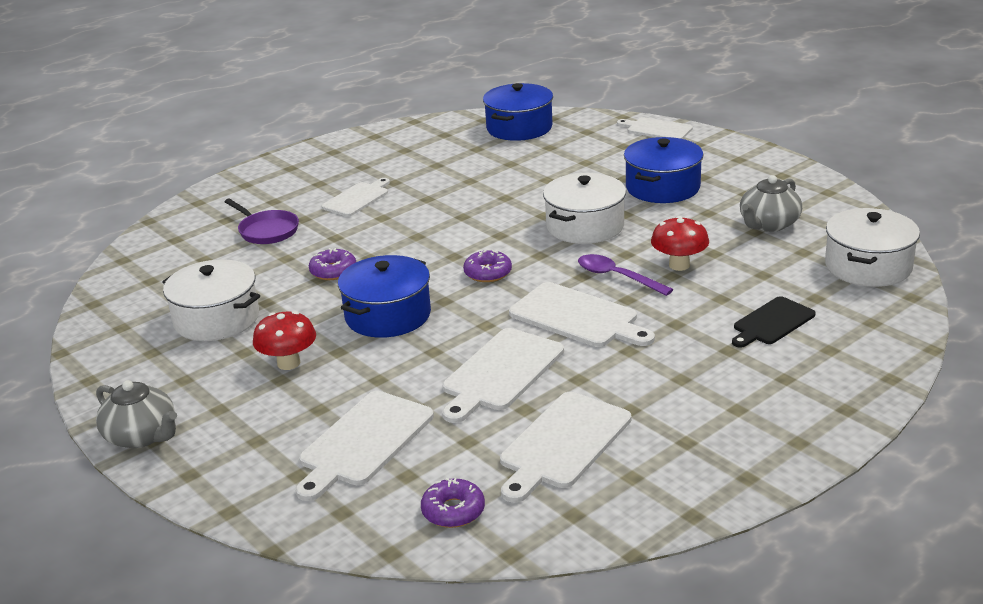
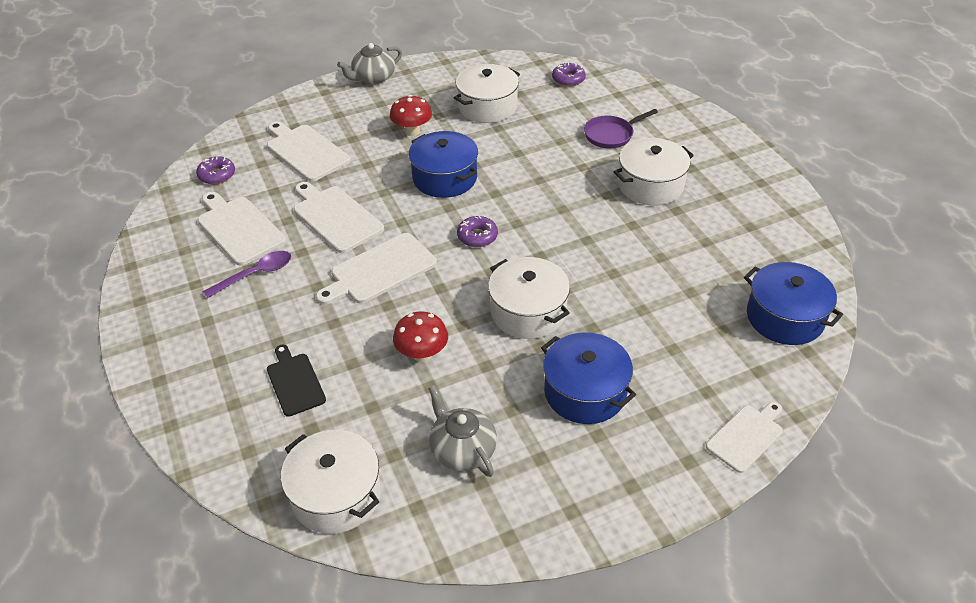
camera: 105 degrees right, 15 degrees up
(333, 271) = (526, 160): purple donut -> purple donut (568, 79)
(357, 198) = (650, 185): white cutting board -> white pot
(617, 277) = (426, 308): purple spoon -> purple spoon (255, 274)

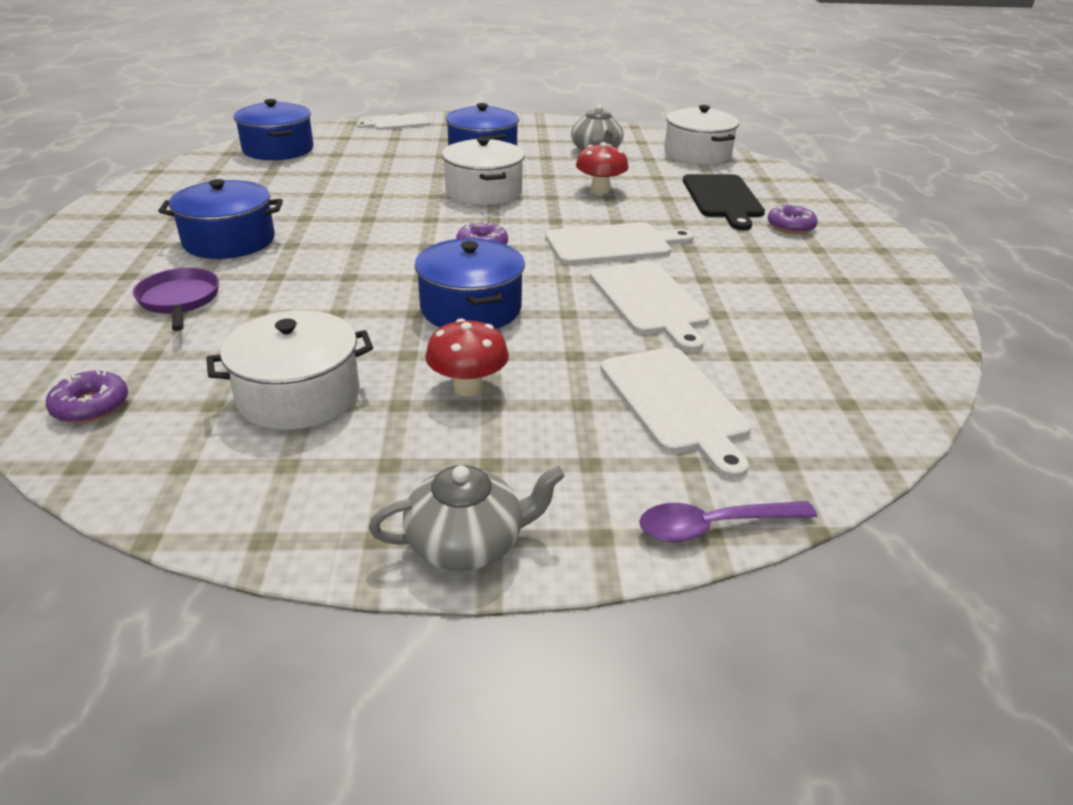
camera: 160 degrees left, 10 degrees down
(217, 175) = (843, 404): purple donut -> purple donut (790, 226)
(239, 228) = (791, 320): white cutting board -> none
(255, 274) = (764, 271): purple spoon -> purple spoon (714, 526)
(294, 382) = (723, 199): black cutting board -> black cutting board, size x1.53
(611, 135) = (179, 300): purple pan -> purple pan turned 105 degrees counterclockwise
(650, 185) = (229, 241): white pot -> blue pot

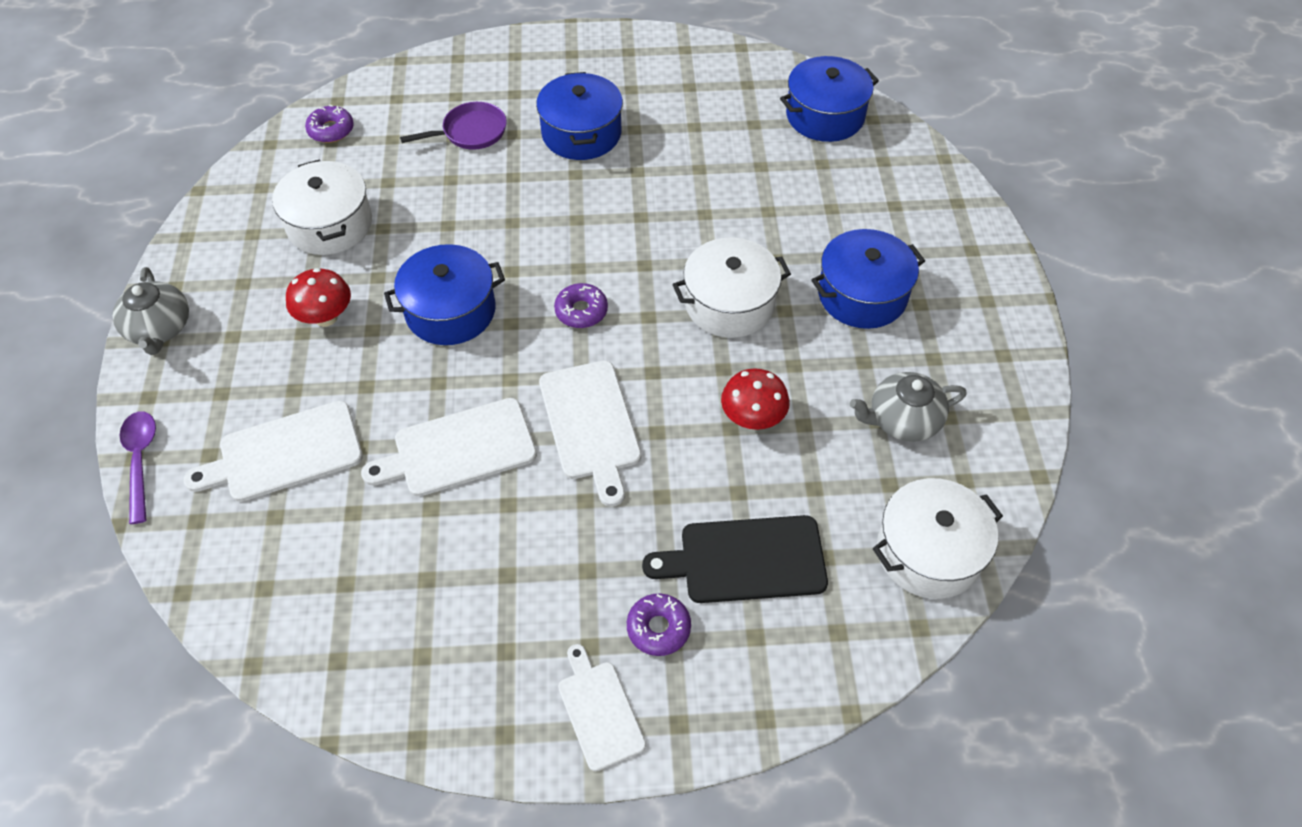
camera: 90 degrees right, 20 degrees up
(397, 123) = (956, 200): white cutting board -> white cutting board (599, 711)

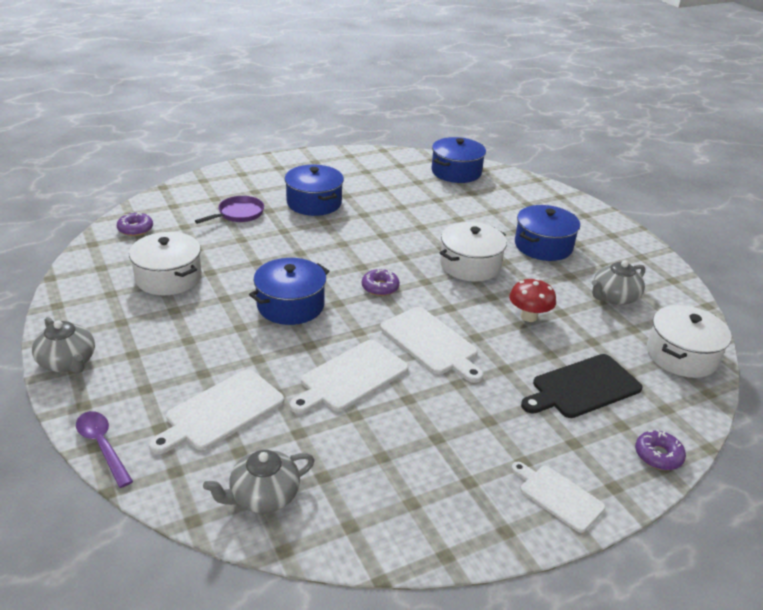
camera: 25 degrees left, 20 degrees down
(268, 587) = (263, 496): none -> grey teapot
(326, 317) = (200, 328): red mushroom -> none
(658, 628) = (559, 438): purple donut -> purple donut (658, 455)

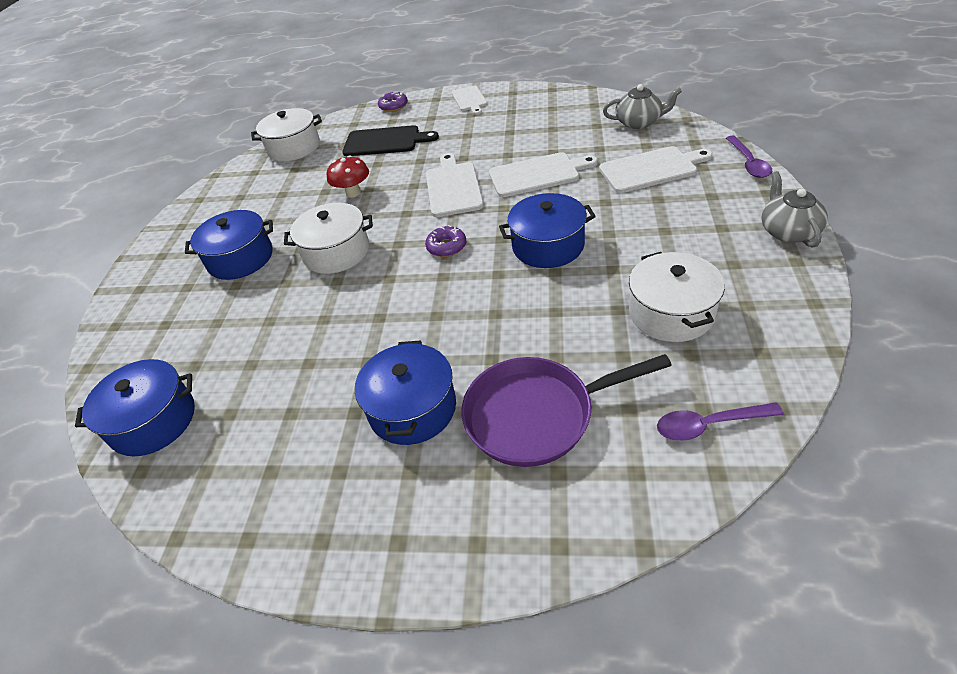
camera: 140 degrees left, 10 degrees up
(135, 229) = (709, 425): purple donut -> purple spoon
(238, 214) = (536, 415): purple pan -> purple pan, size x1.71
(614, 297) = (267, 194): grey teapot -> none

